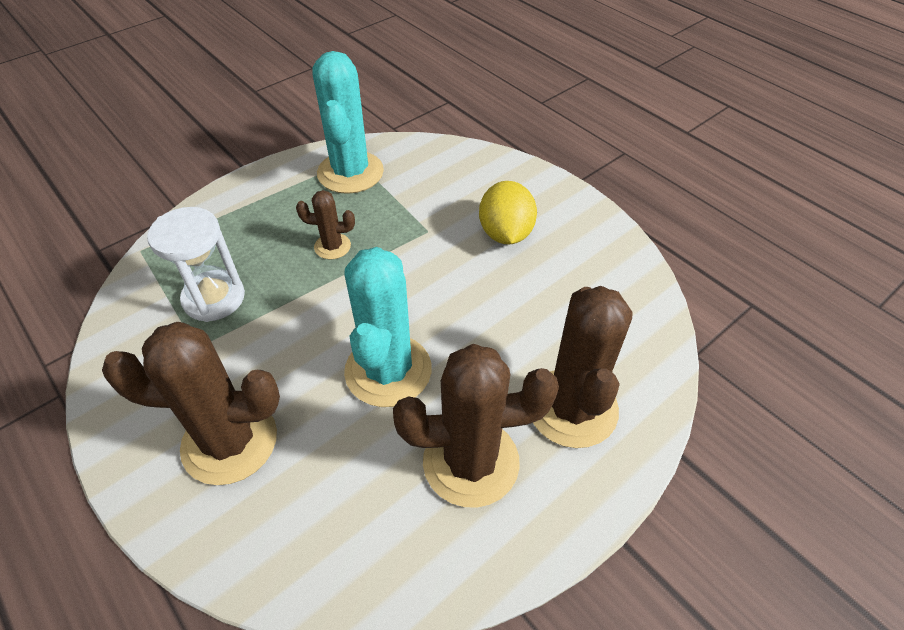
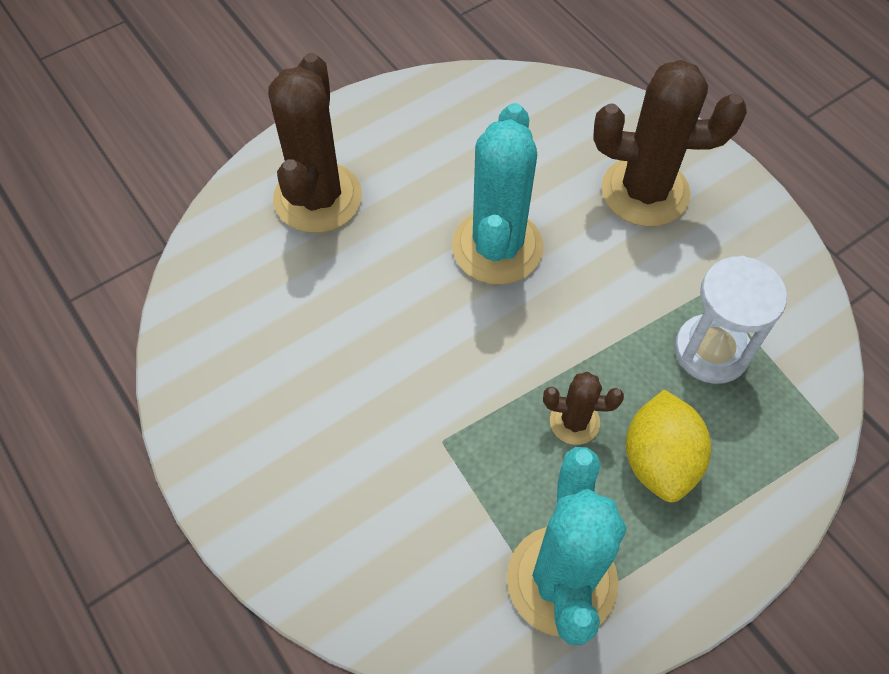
camera: 175 degrees left, 10 degrees up
(471, 462) = (423, 160): brown cactus -> none
(505, 233) = (334, 426): yellow lemon -> yellow lemon (659, 460)

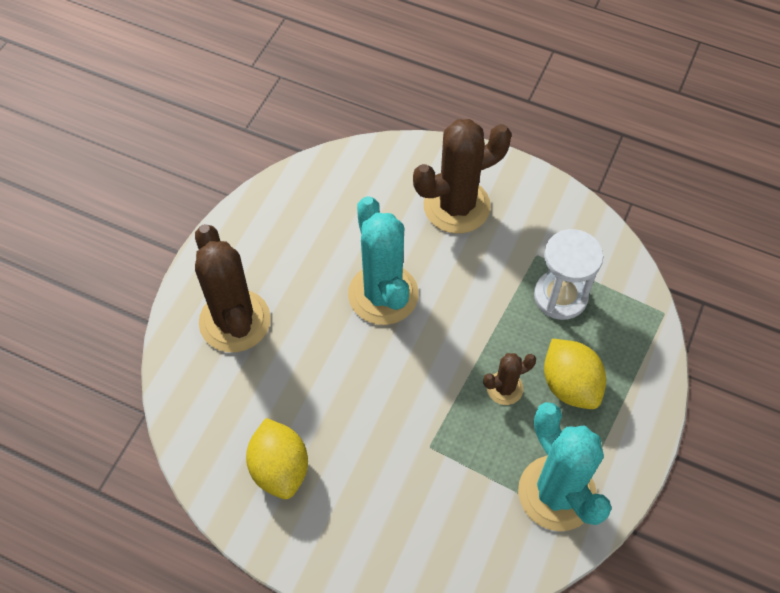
camera: 30 degrees left, 0 degrees up
(261, 375) = (280, 468): none -> yellow lemon

